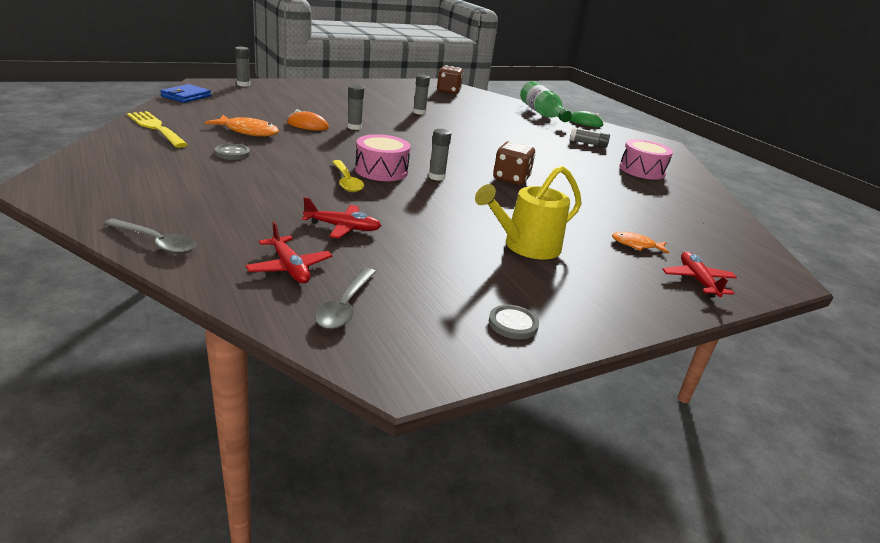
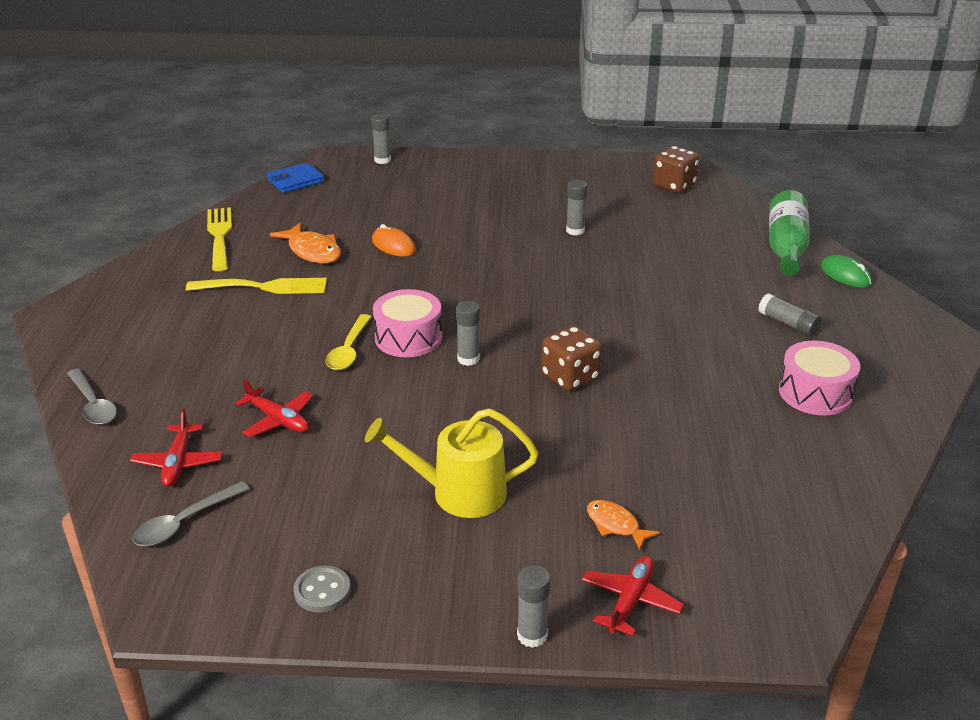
camera: 35 degrees right, 5 degrees up
(232, 153) = (264, 287): grey button -> yellow fork
(354, 127) = (450, 254): grey glue stick -> grey glue stick (532, 635)

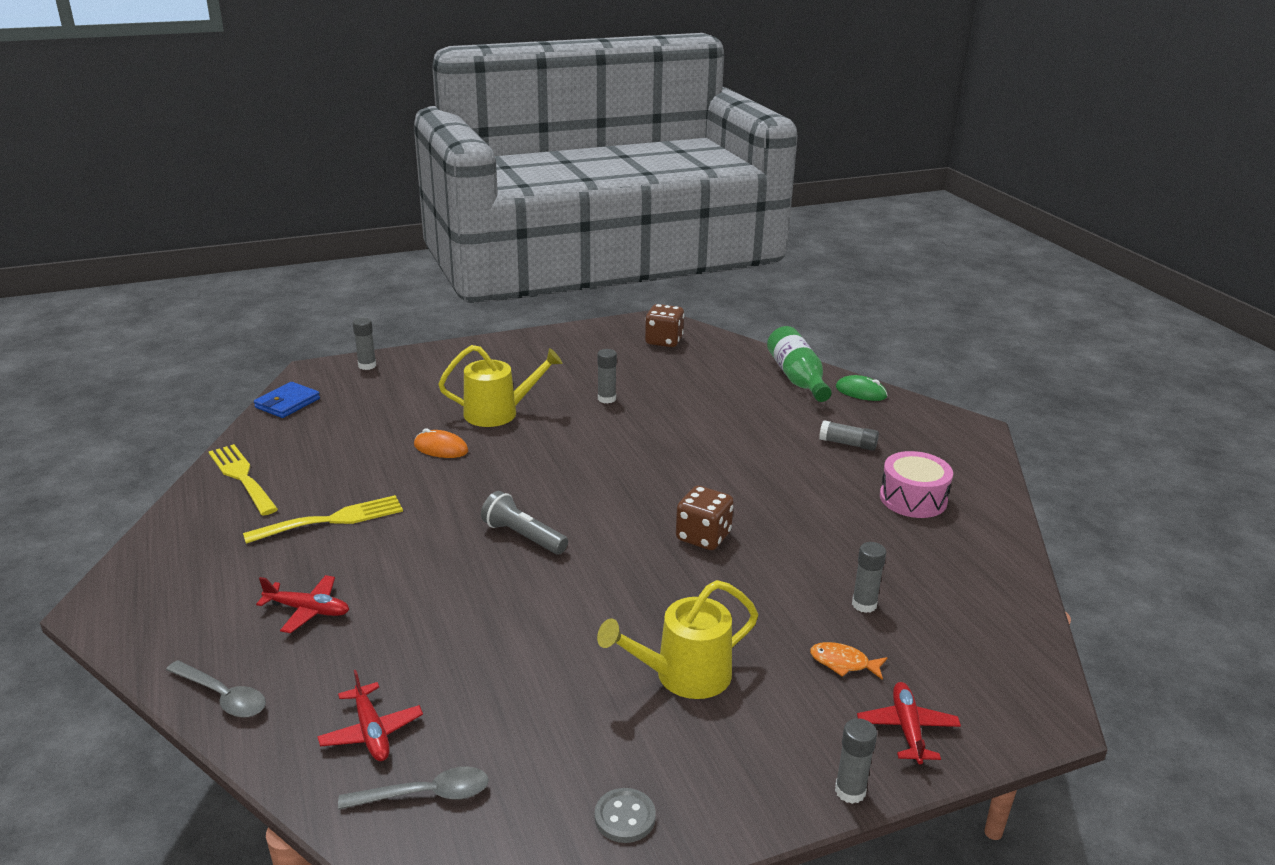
camera: 25 degrees left, 5 degrees down
(184, 522) = (426, 794): grey spoon -> grey spoon turned 120 degrees counterclockwise
(278, 420) = (449, 655): red plane -> red plane (308, 610)
(312, 251) = (359, 471): orange fish -> none
(349, 350) = (471, 564): yellow spoon -> none
(408, 338) = (523, 536): pink drum -> grey flashlight
(465, 224) = (498, 413): none -> yellow watering can
(468, 359) = (597, 543): grey glue stick -> grey glue stick (864, 604)

